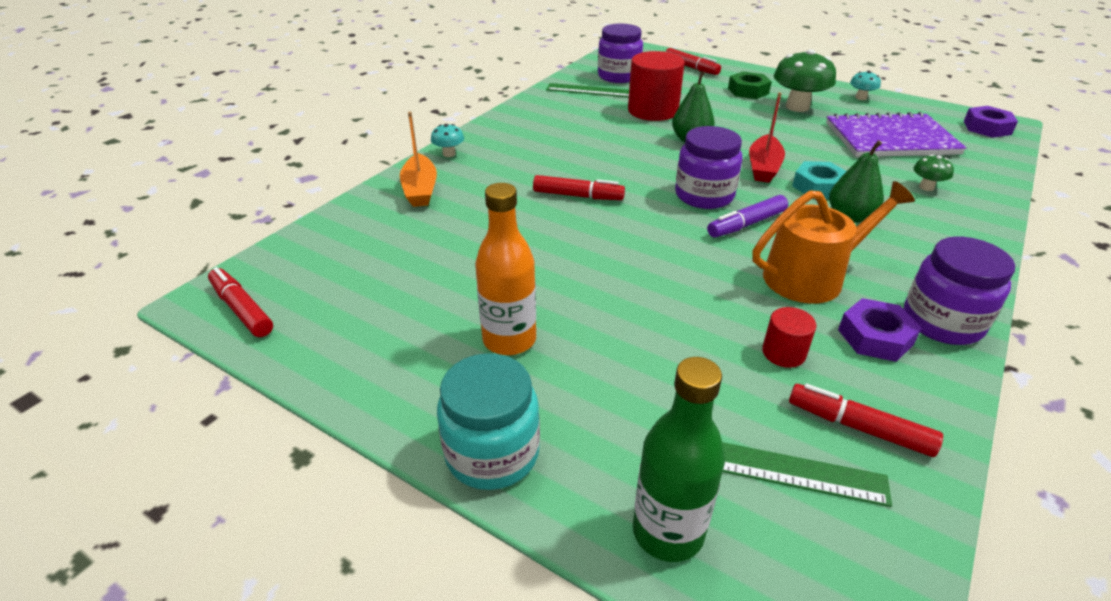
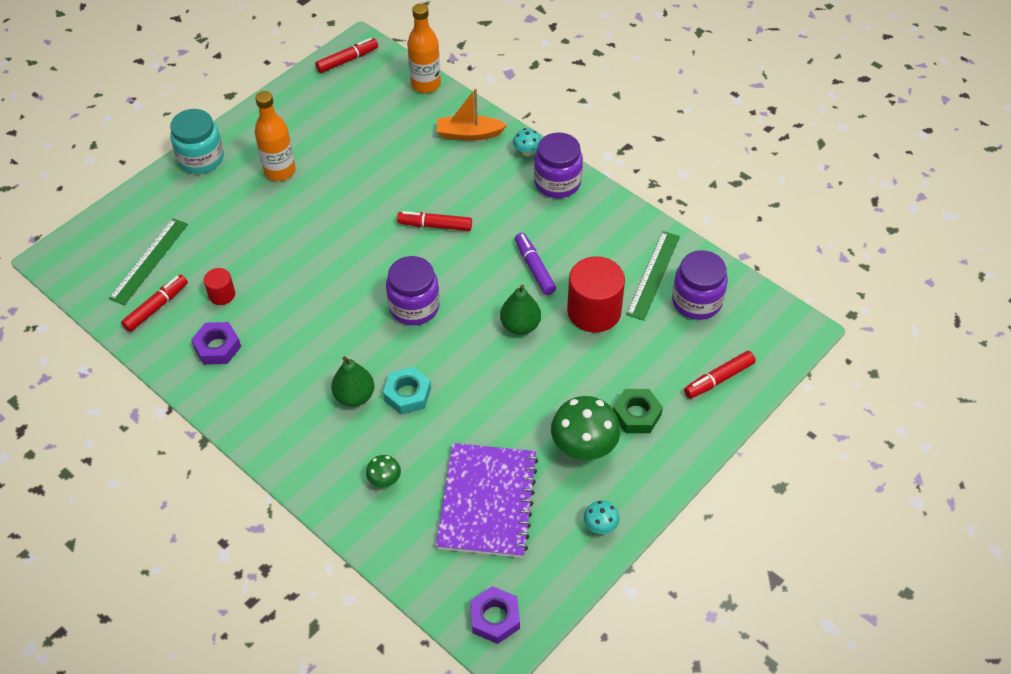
camera: 100 degrees right, 15 degrees up
(319, 230) = (426, 84): none -> orange bottle
(578, 196) = (435, 225): red marker -> red marker turned 75 degrees clockwise
(668, 532) = (133, 213): green bottle -> none
(746, 224) = (364, 322): purple marker -> purple marker (534, 268)
(763, 167) = (452, 365): red boat -> none
(811, 276) = (287, 338): orange watering can -> none
(942, 322) = (216, 391): purple jar -> purple jar (557, 182)

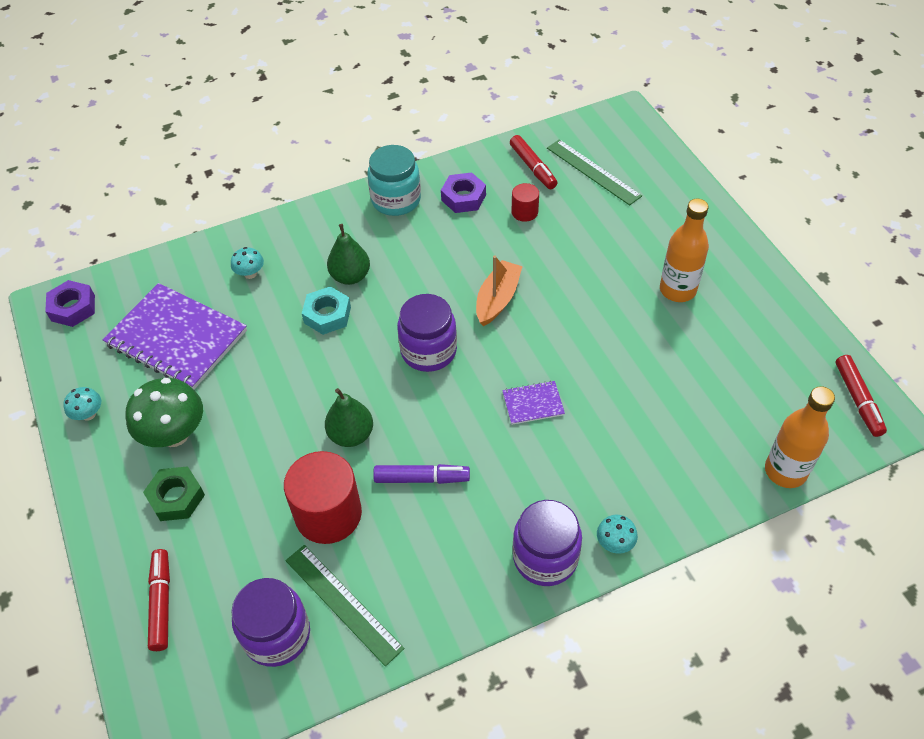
camera: 115 degrees right, 0 degrees up
(201, 158) = (722, 232): turquoise jar -> turquoise jar (396, 200)
(384, 480) = (250, 274): green mushroom -> turquoise mushroom
(435, 225) = (533, 404): red marker -> purple notebook
(469, 134) = (672, 489): orange boat -> orange boat (497, 299)

